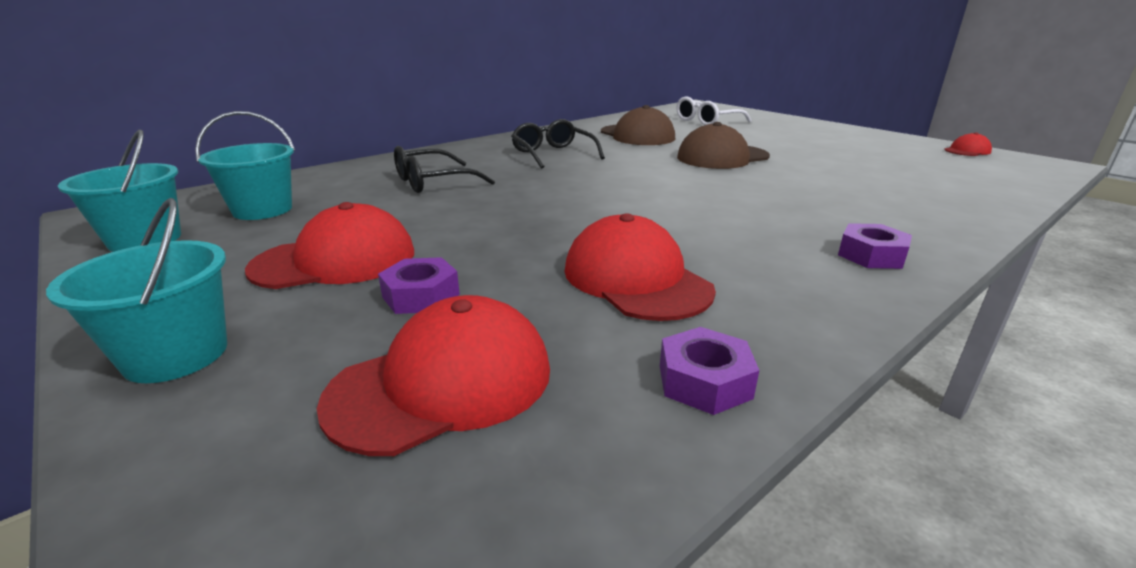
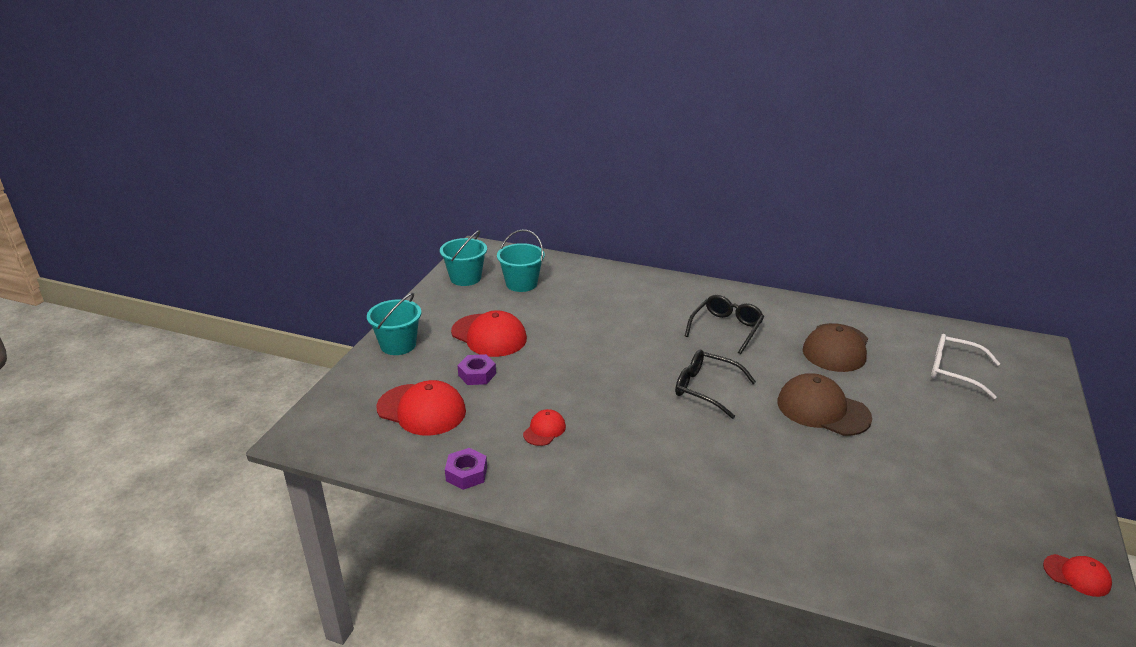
camera: 60 degrees right, 5 degrees up
(433, 182) = (613, 310): black glasses -> black glasses (706, 389)
(636, 279) = (544, 430): red cap -> red cap, size x0.52
(871, 255) = (658, 514): purple nut -> none

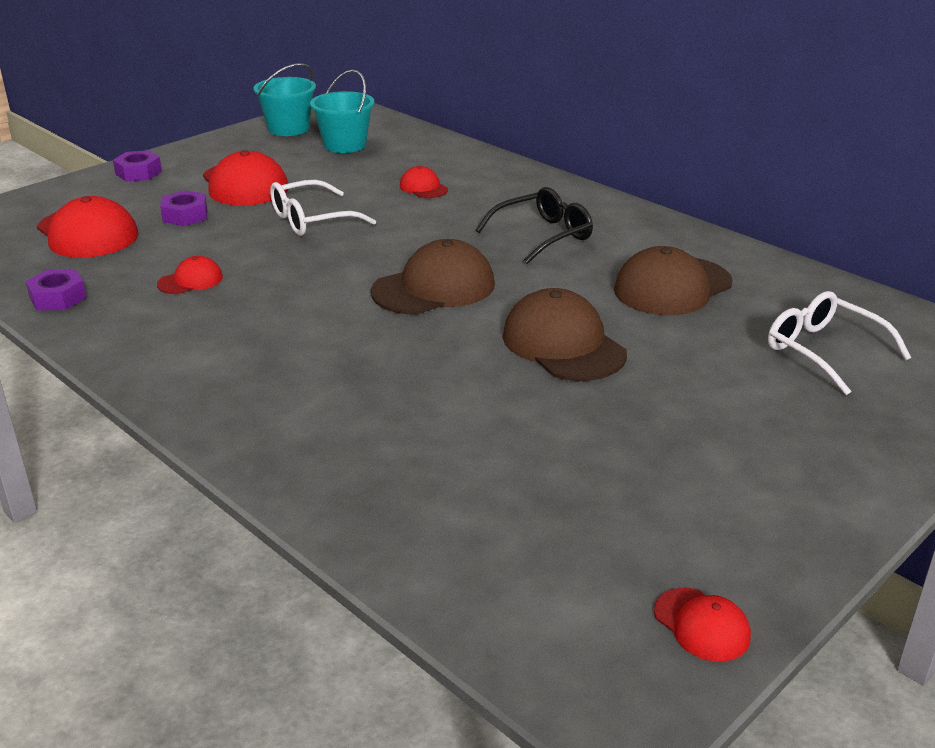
camera: 25 degrees right, 0 degrees up
(398, 345) = (138, 173): turquoise bucket -> purple nut
(569, 355) = (311, 220): none -> white glasses
(613, 308) = (423, 188): none -> red cap
(706, 389) = (434, 288): black glasses -> brown cap

